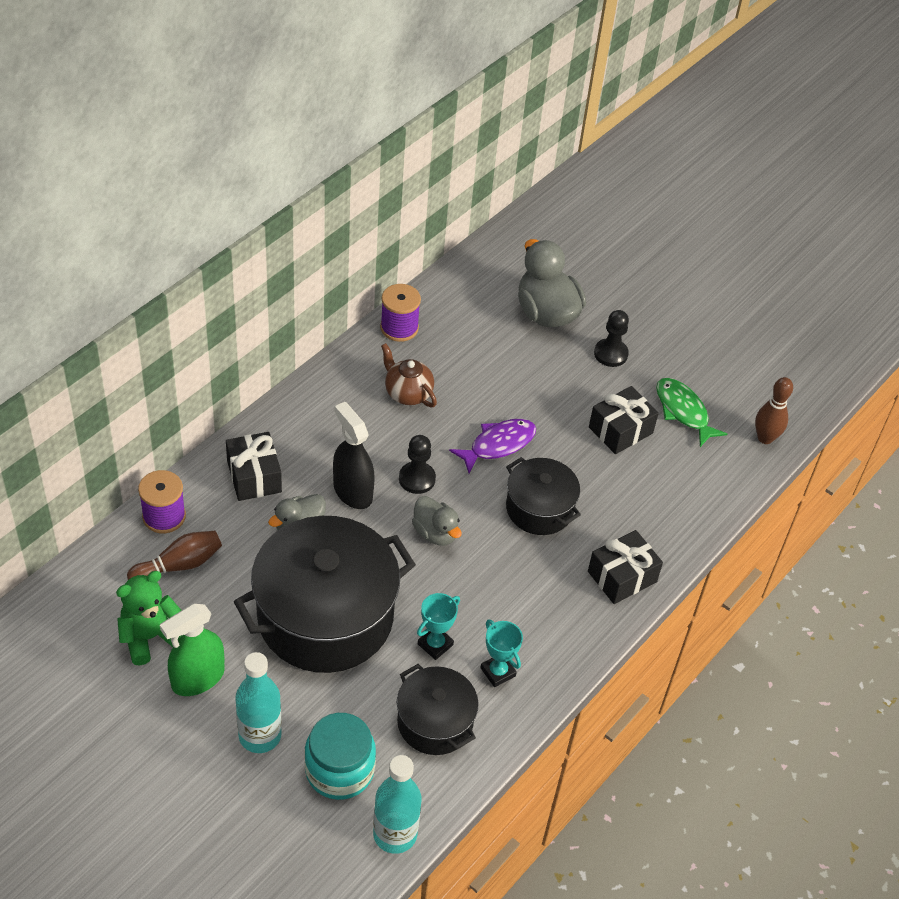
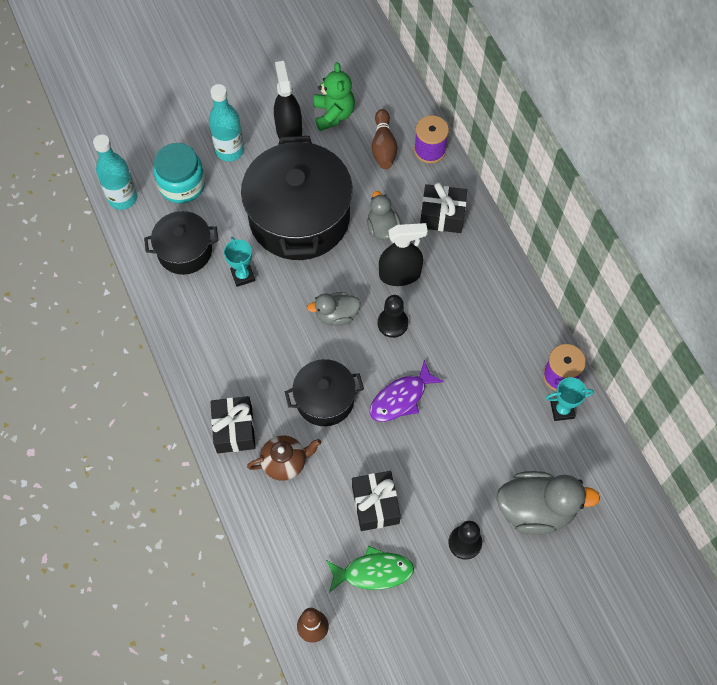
camera: 120 degrees right, 15 degrees up
(197, 678) = (289, 130): green spray bottle -> black spray bottle
(407, 393) = (483, 352): brown teapot -> brown teapot (285, 462)
(498, 445) = (401, 398): purple fish -> purple fish turned 60 degrees clockwise
(498, 672) = (201, 305): turquoise trophy -> turquoise trophy (562, 410)

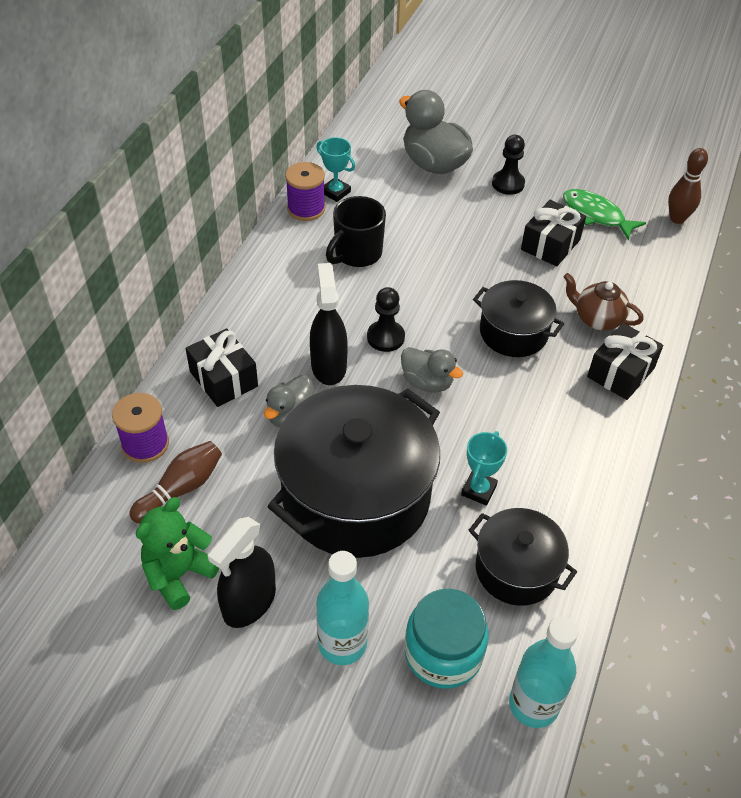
camera: 135 degrees left, 15 degrees down
(400, 274) = (328, 366): black spray bottle -> black spray bottle turned 45 degrees clockwise
(401, 398) = (447, 286): purple fish -> none
(483, 369) = (357, 254): none -> black mug

